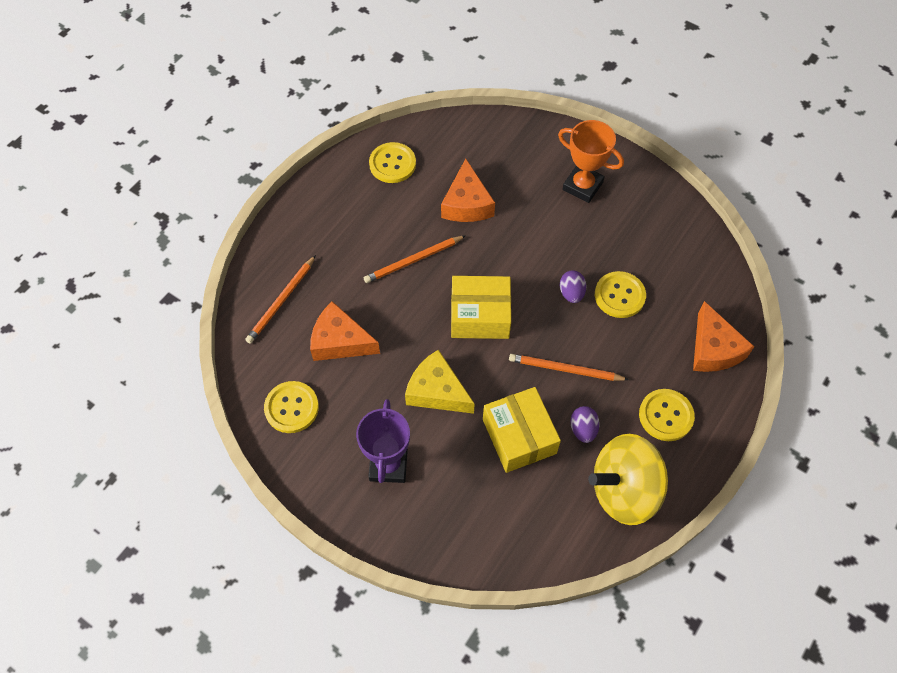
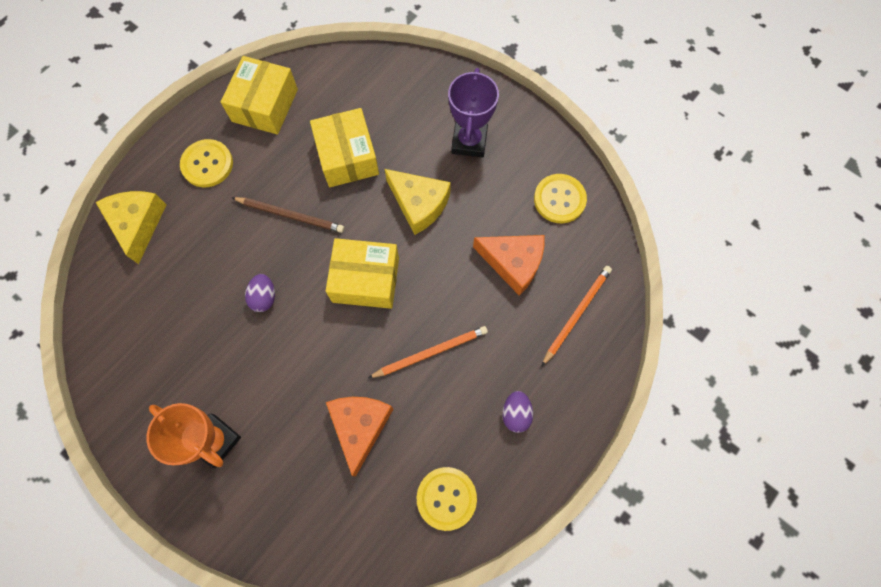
camera: 175 degrees left, 10 degrees up
(565, 369) = (290, 215): orange pencil -> brown pencil
(583, 429) = (287, 158): purple egg -> purple egg (515, 413)
(619, 295) = (213, 290): yellow button -> none
(624, 490) = (265, 105): yellow spinning top -> yellow box
(713, 349) = (138, 224): orange cheese -> yellow cheese

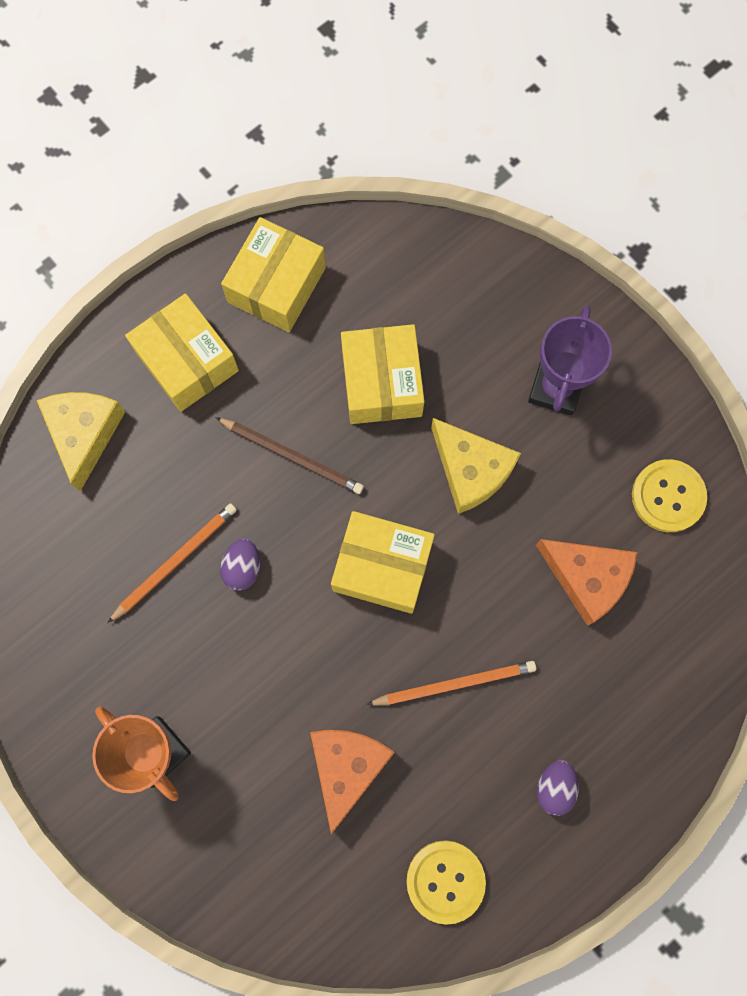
camera: 10 degrees right, 5 degrees up
(207, 164) = (187, 361): yellow button -> yellow box
(576, 314) = (661, 665): orange pencil -> orange pencil (175, 561)

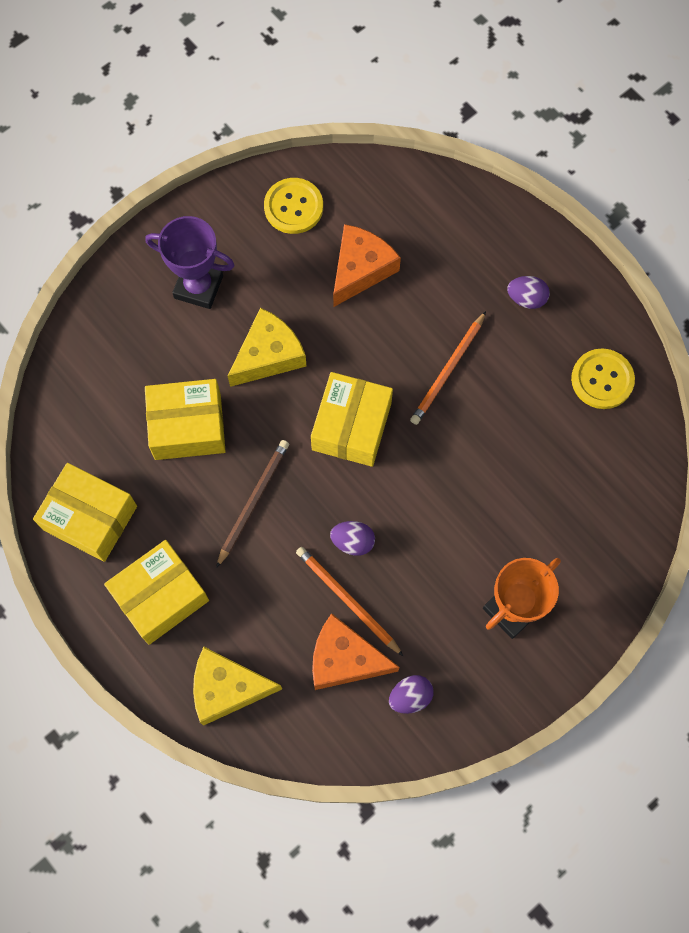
camera: 90 degrees left, 5 degrees down
(63, 631) = (410, 697): none -> purple egg
(347, 767) = (518, 454): orange cheese -> orange cheese (344, 659)
(455, 683) = (448, 370): orange pencil -> orange pencil turned 135 degrees counterclockwise

